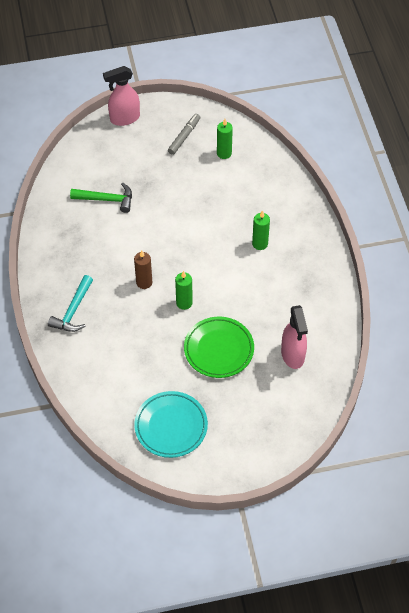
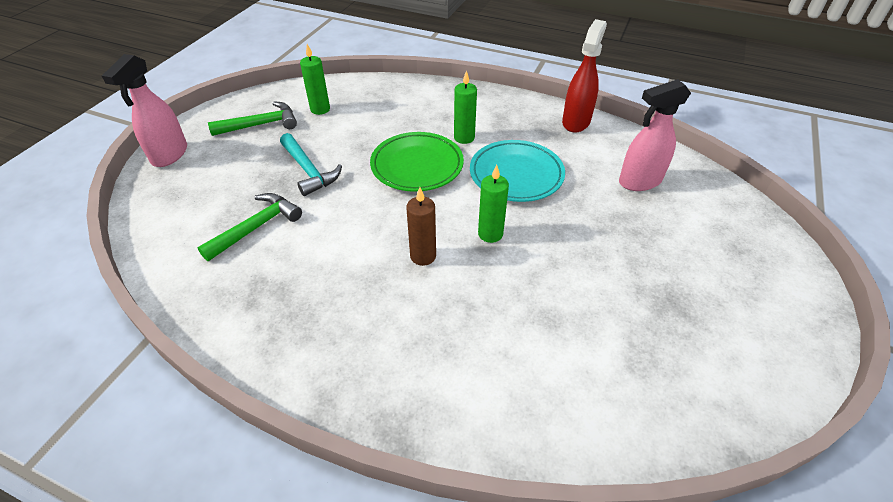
camera: 55 degrees left, 10 degrees down
(73, 311) = (395, 363): turquoise hammer -> turquoise hammer (309, 171)
(171, 426) = (695, 350): turquoise plate -> turquoise plate (516, 175)
(184, 136) = (261, 125): grey marker -> green hammer
(219, 349) = (589, 237): green plate -> green plate (417, 166)
(293, 355) = (639, 181): pink spray bottle -> pink spray bottle turned 135 degrees clockwise
(331, 294) = (576, 122): none -> red spray bottle

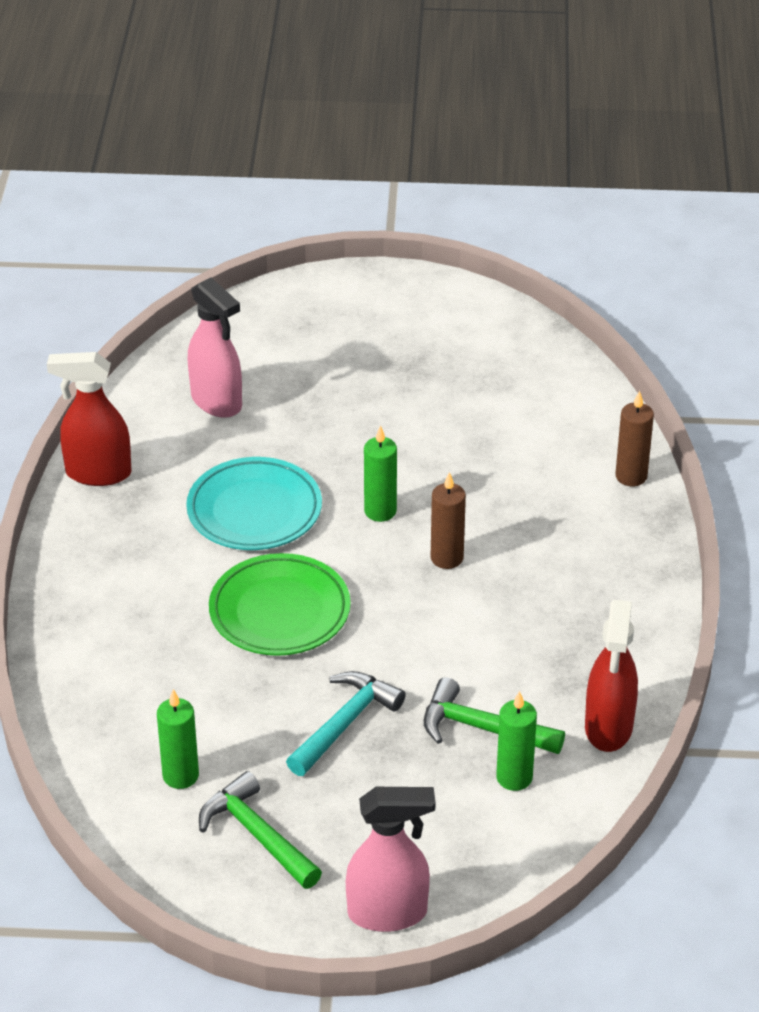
camera: 110 degrees left, 5 degrees down
(201, 293) = (608, 728): none -> red spray bottle
(464, 138) = (189, 580): green candle -> green candle (514, 777)
(465, 426) = (631, 476): none -> brown candle

